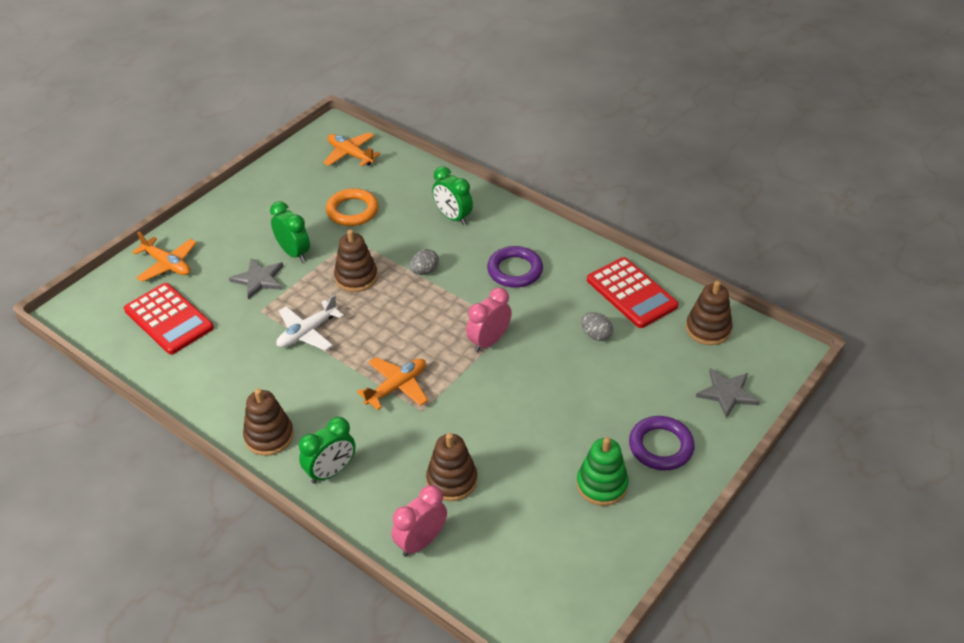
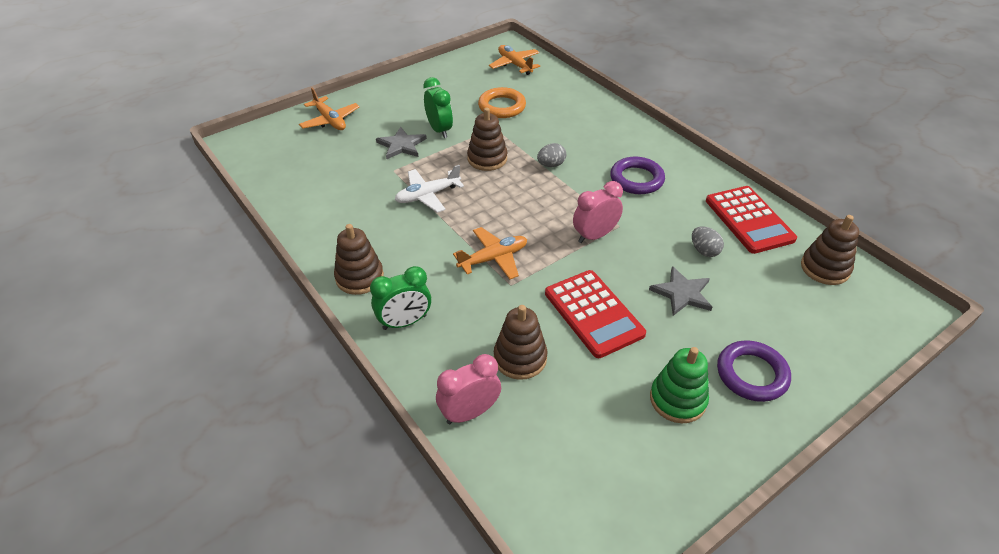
camera: 15 degrees right, 0 degrees up
(169, 319) = (313, 162): red calculator -> red calculator (593, 313)
(453, 217) = (590, 126): green clock -> none
(727, 393) = (836, 335): grey star -> grey star (682, 293)

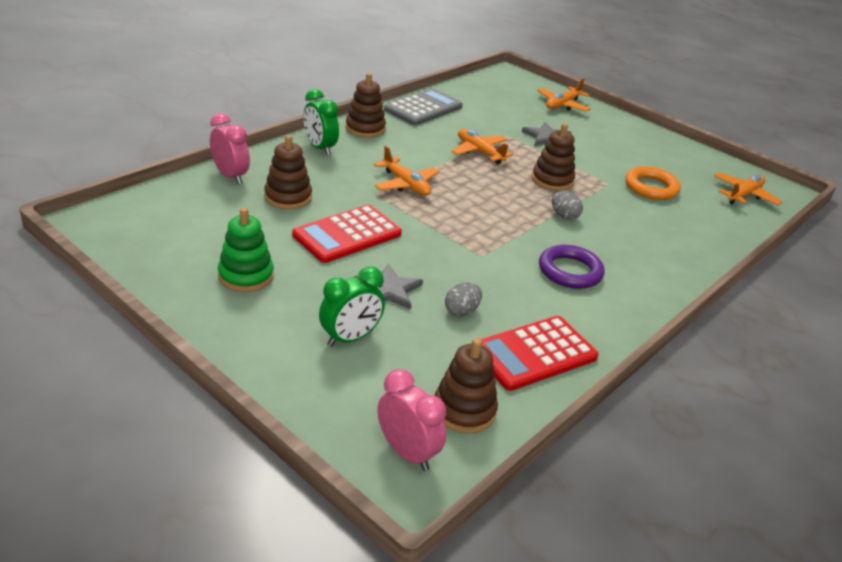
camera: 75 degrees right, 10 degrees down
(316, 222) = (423, 108): none -> grey calculator
(427, 195) = (479, 152): white plane -> orange plane
(439, 130) = (583, 155): green clock -> green clock (350, 338)
(594, 236) = (459, 239): pink clock -> pink clock (407, 452)
(751, 374) = (280, 326): purple ring -> none

